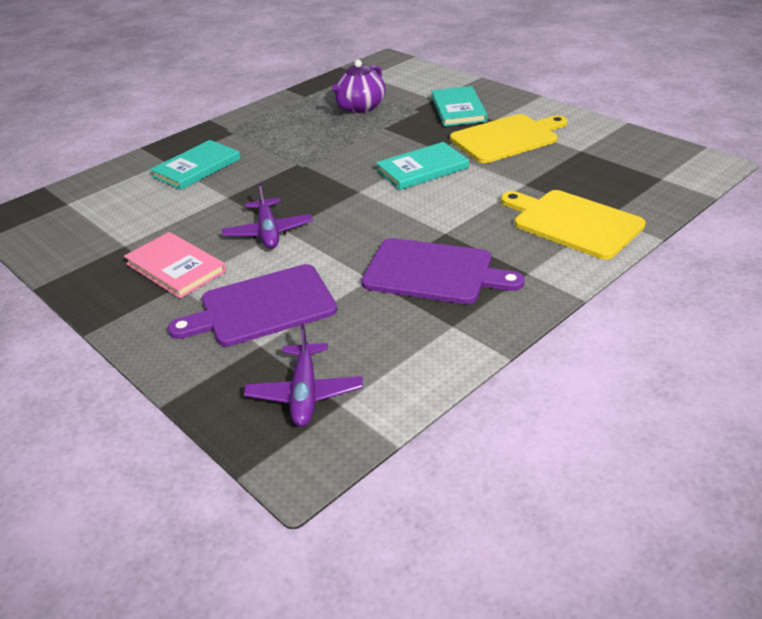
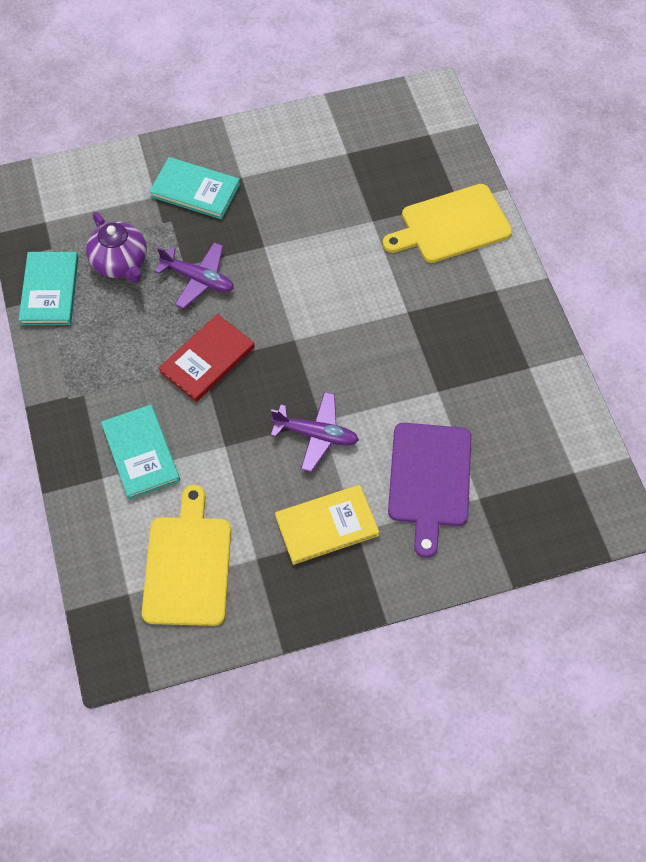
camera: 65 degrees left, 25 degrees up
(176, 267) = (326, 526): pink book -> yellow book
(304, 164) = (207, 360): none -> red book
(304, 393) = (551, 489): purple plane -> purple plane (198, 279)
(422, 169) = (292, 275): turquoise book -> turquoise book (50, 290)
(433, 272) = (457, 346): purple cutting board -> none
(507, 138) = (284, 188): yellow cutting board -> yellow cutting board (188, 565)

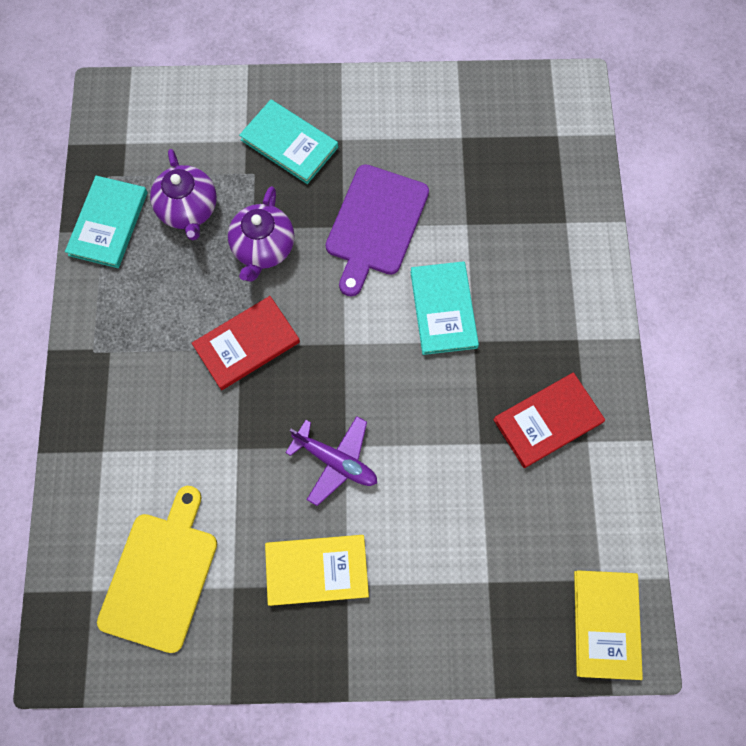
camera: 15 degrees right, 10 degrees up
(141, 453) = (149, 434): turquoise book -> turquoise book (443, 309)
(198, 279) = (263, 248): purple plane -> purple teapot
(429, 479) = (441, 546): purple cutting board -> purple cutting board (375, 224)
(451, 225) = (551, 250): yellow cutting board -> none
(490, 359) = (548, 421): none -> red book
(589, 505) = (606, 624): none -> yellow book

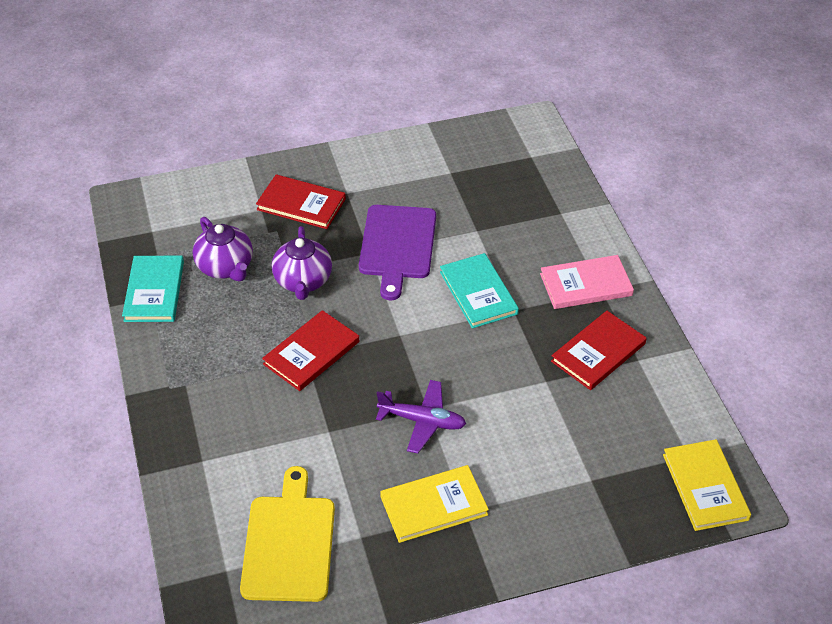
camera: 15 degrees left, 25 degrees down
(289, 143) = (301, 204): turquoise book -> red book
(563, 327) = (586, 285): none -> pink book

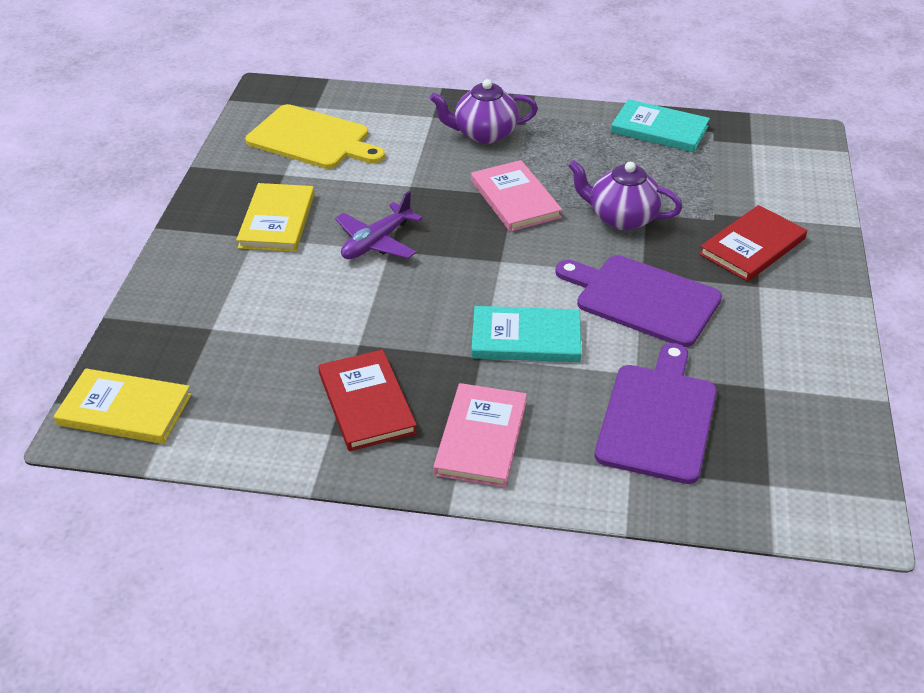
camera: 115 degrees right, 5 degrees down
(226, 267) = (671, 175): purple teapot -> purple teapot (484, 134)
(311, 353) = (515, 199): red book -> pink book
(510, 211) = (658, 418): none -> purple cutting board

